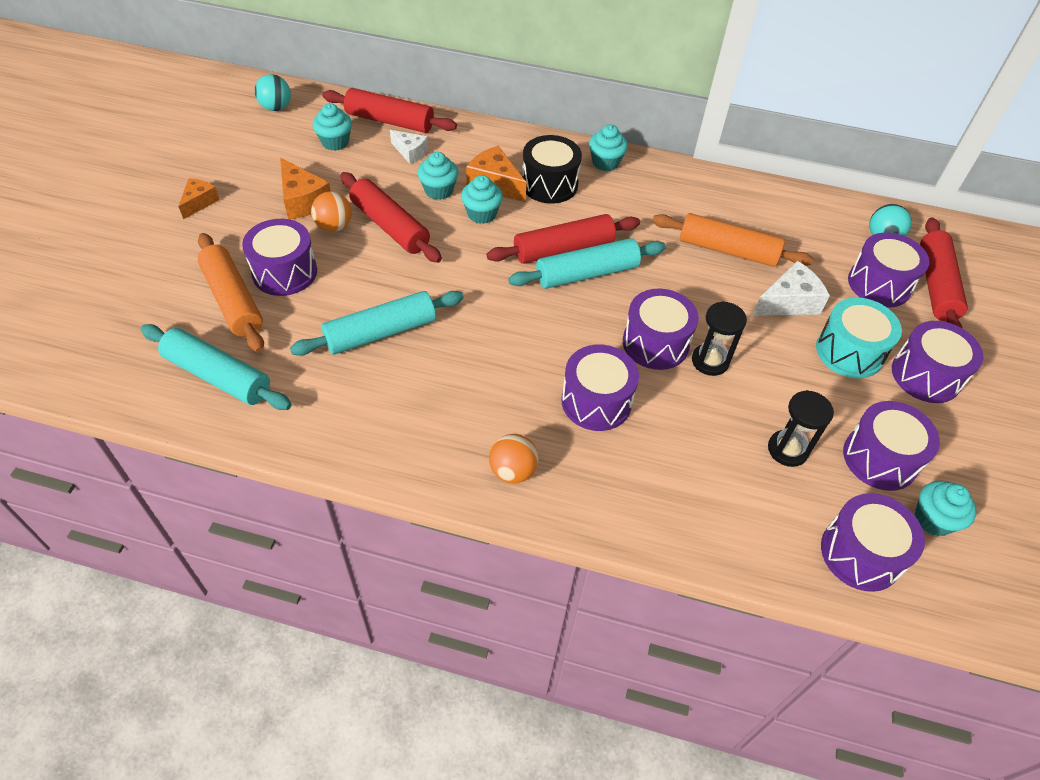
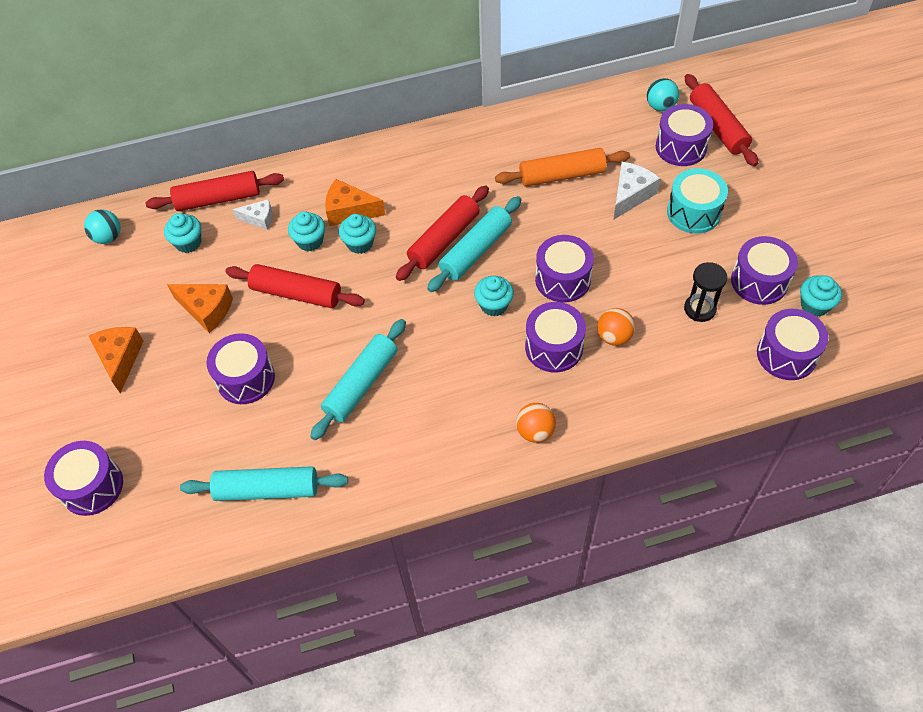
camera: 25 degrees left, 5 degrees up
(199, 202) = (120, 359): orange cheese -> orange cheese, size x1.55
(233, 300) = (225, 425): orange rolling pin -> none
(334, 226) = (252, 318): orange ball -> orange ball (614, 337)
(549, 184) = (392, 189): black drum -> none
(605, 162) = (421, 146): turquoise cupcake -> turquoise cupcake (494, 305)
(710, 361) = (608, 272): black hourglass -> none
(925, 375) = (751, 203): purple drum -> purple drum (92, 486)

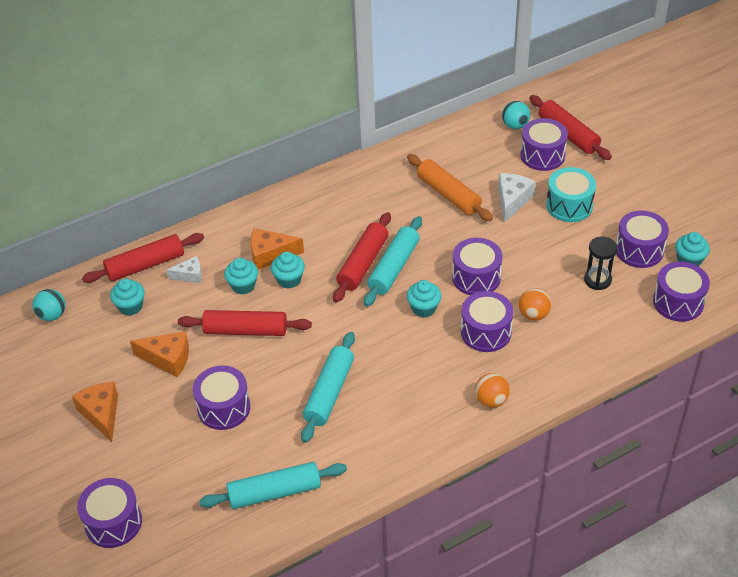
camera: 15 degrees left, 10 degrees down
(562, 175) = (448, 194): orange rolling pin -> orange rolling pin turned 75 degrees clockwise

